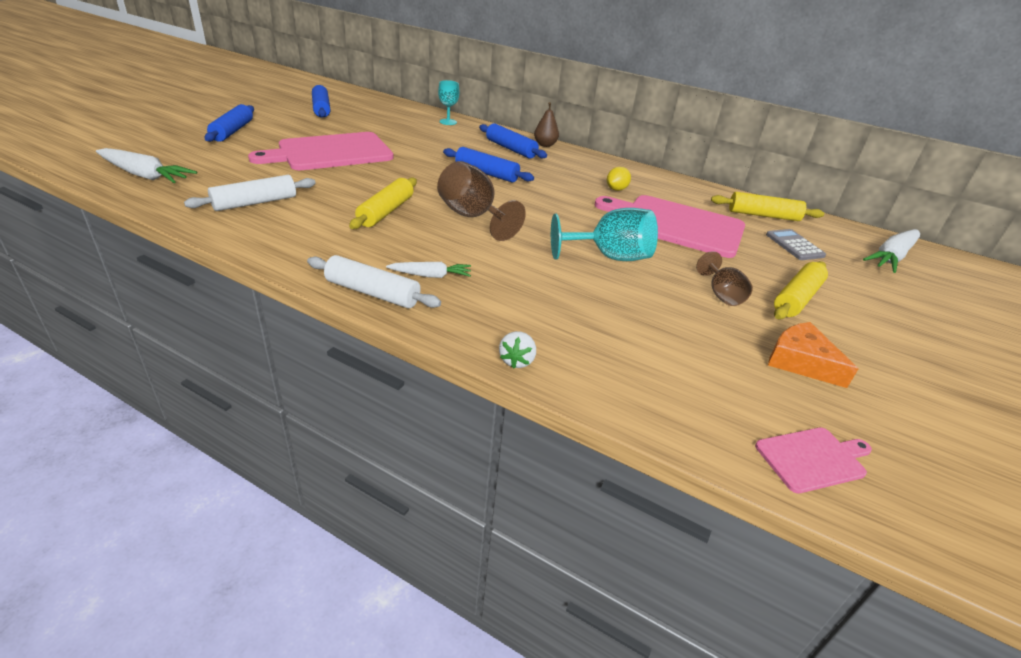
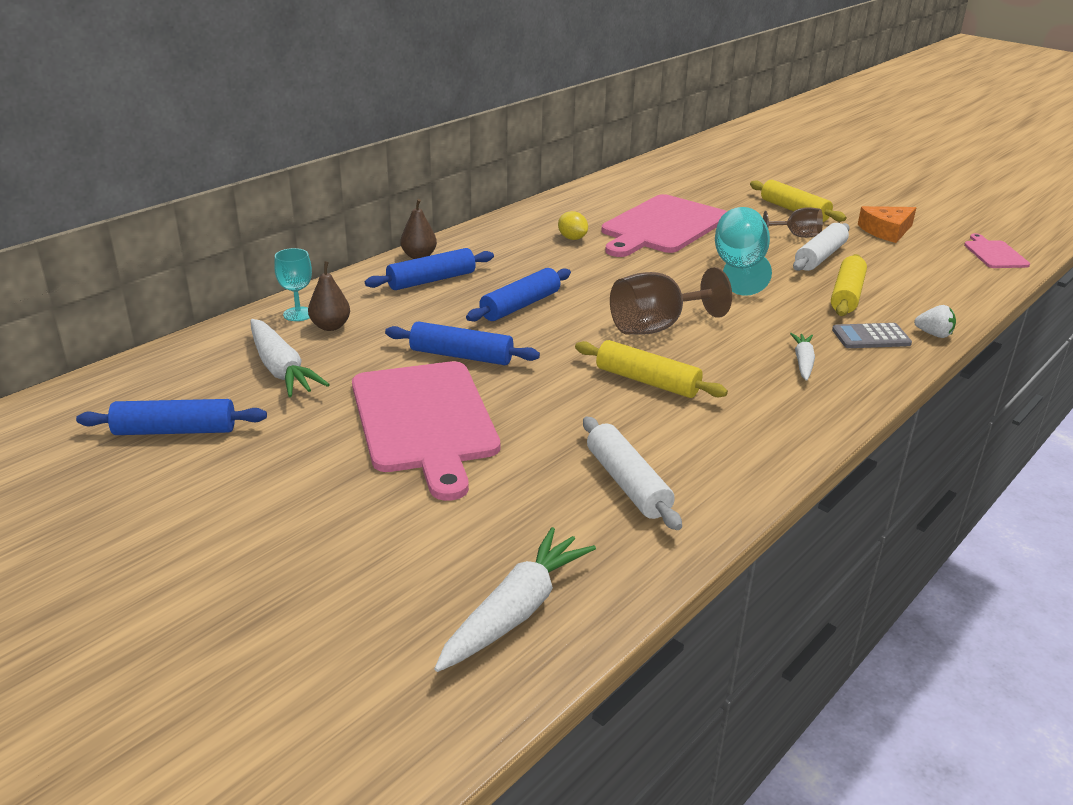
camera: 75 degrees left, 5 degrees down
(233, 131) = (286, 530): blue rolling pin -> blue rolling pin (461, 356)
(372, 293) = (848, 397): white rolling pin -> white rolling pin (820, 257)
(436, 129) = (330, 326): none -> brown pear
(763, 215) = (635, 185): yellow rolling pin -> yellow rolling pin (847, 295)
(794, 245) = (698, 188): grey calculator -> grey calculator (871, 337)
(891, 257) = (713, 160): white carrot -> white carrot (281, 369)

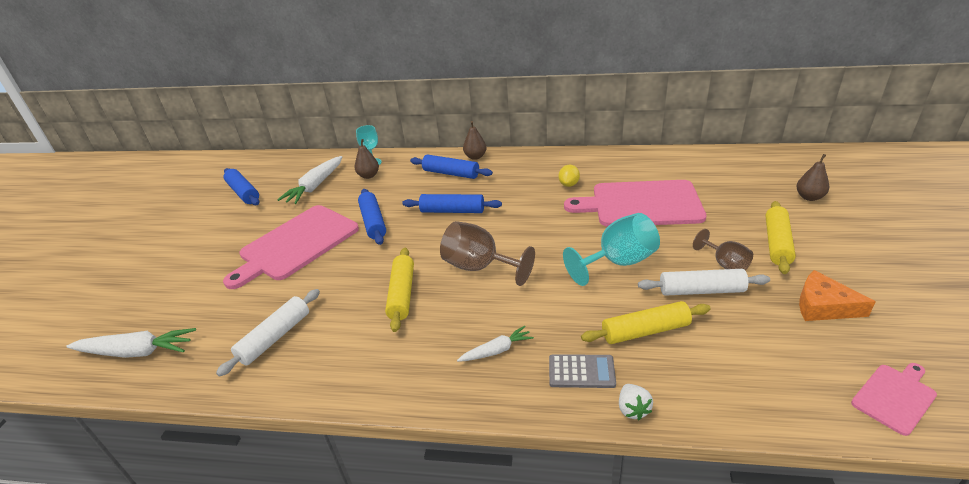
camera: 60 degrees right, 5 degrees up
(750, 176) = (809, 197): none -> brown pear
(871, 337) = (581, 372): grey calculator -> grey calculator turned 135 degrees clockwise

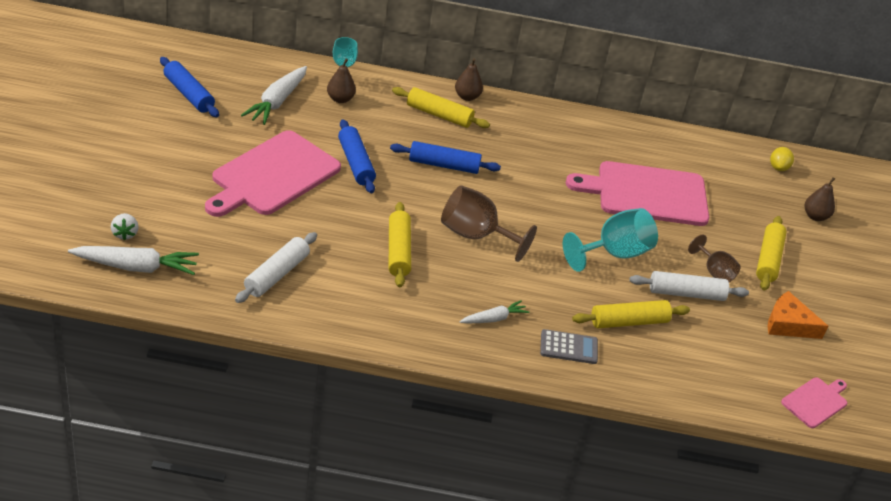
camera: 10 degrees left, 5 degrees up
(451, 173) = (439, 115): blue rolling pin -> yellow rolling pin
(569, 184) = (573, 155): yellow lemon -> yellow lemon (778, 167)
(632, 409) = (608, 382): white strawberry -> white strawberry (125, 234)

